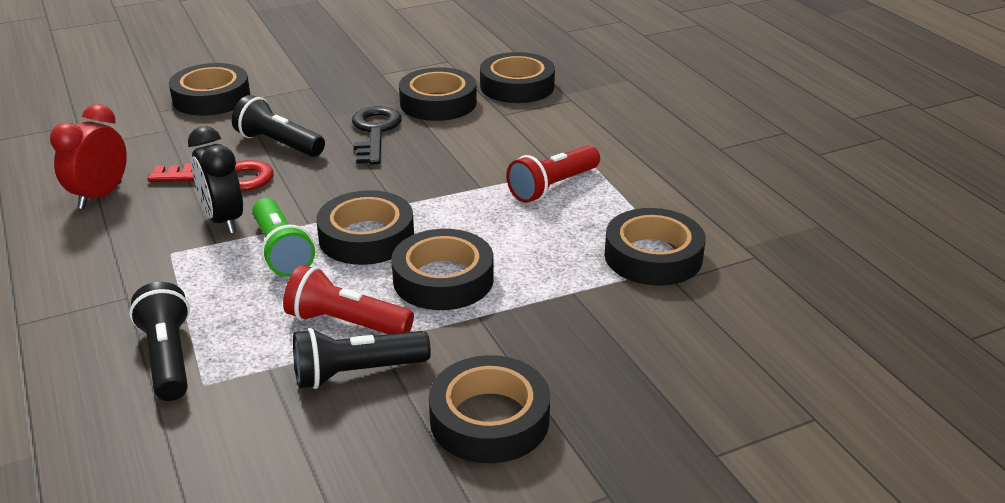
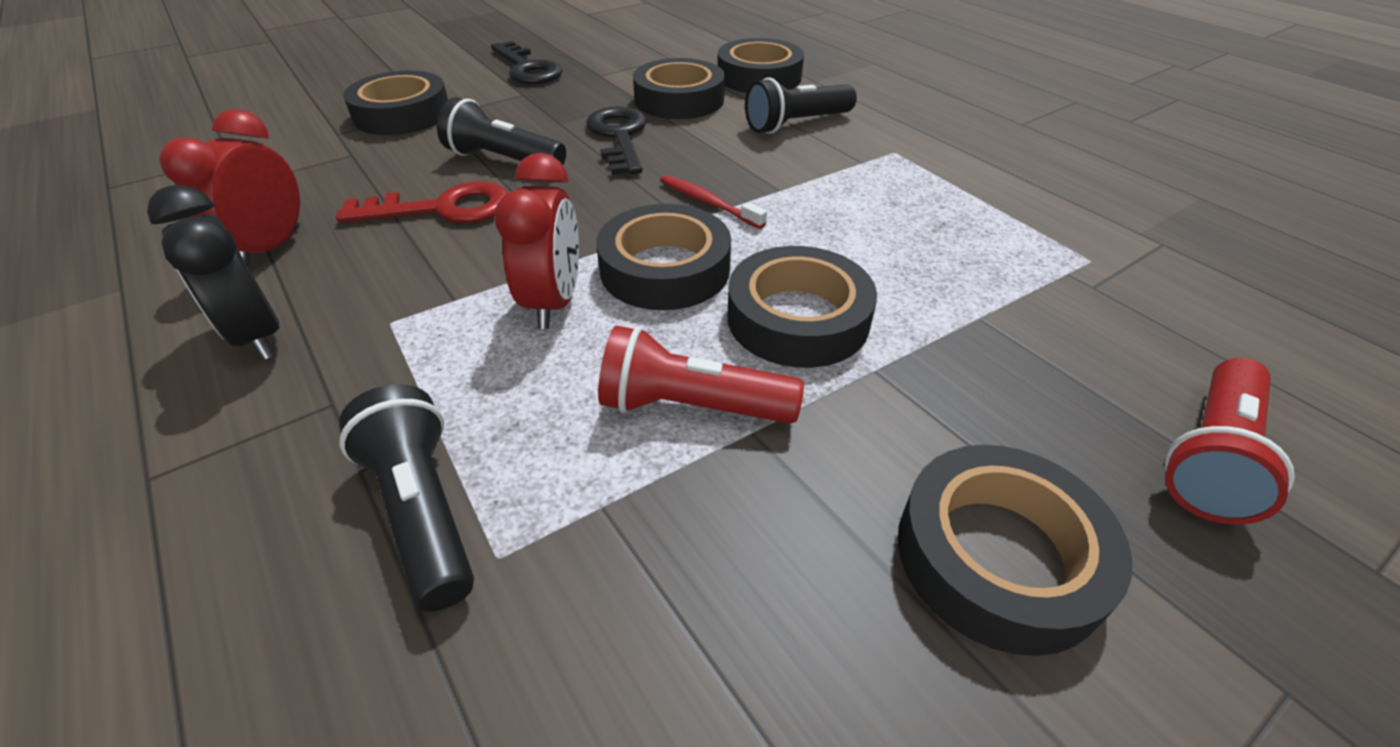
camera: 10 degrees left, 10 degrees up
(223, 220) = (457, 265): black clock -> black clock (257, 336)
(281, 251) = (554, 302): green flashlight -> red clock
(323, 63) = (527, 69): none -> black key
(356, 373) = (745, 495): black flashlight -> black flashlight (796, 124)
(420, 192) = (708, 203): none -> red toothbrush
(552, 187) = (866, 182): red flashlight -> red flashlight (1210, 457)
(653, 256) = (1045, 256): black tape -> none

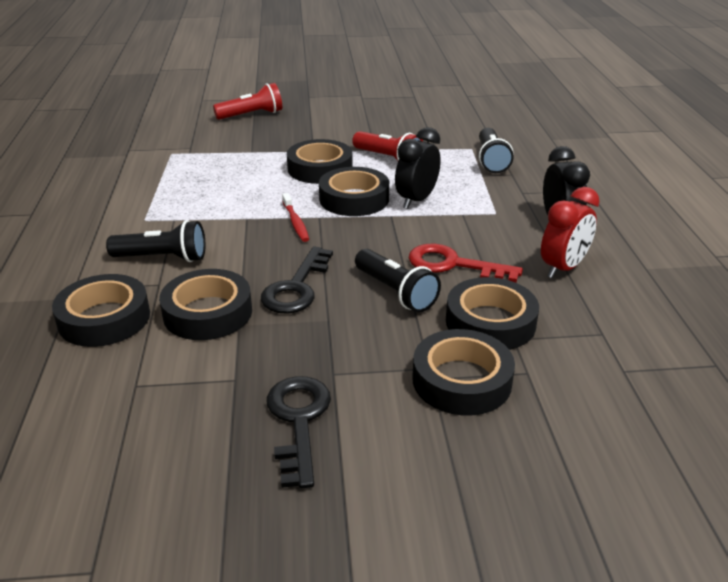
camera: 150 degrees left, 10 degrees down
(554, 302) = (416, 200): red clock -> black clock
(998, 556) = (338, 118): black tape -> black tape (490, 322)

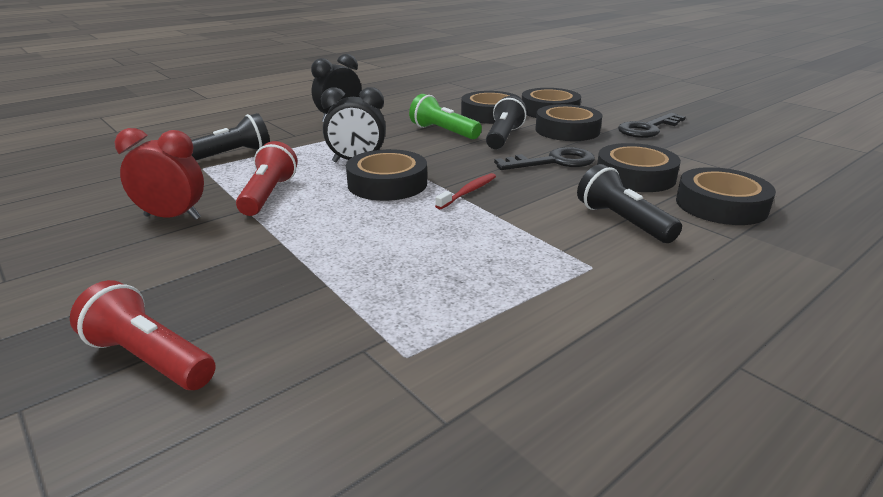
camera: 125 degrees left, 5 degrees down
(320, 169) = (334, 220): black tape -> black tape (567, 130)
(453, 265) = (443, 132): red key -> green flashlight
(563, 268) = (402, 110): red clock -> red clock (172, 217)

